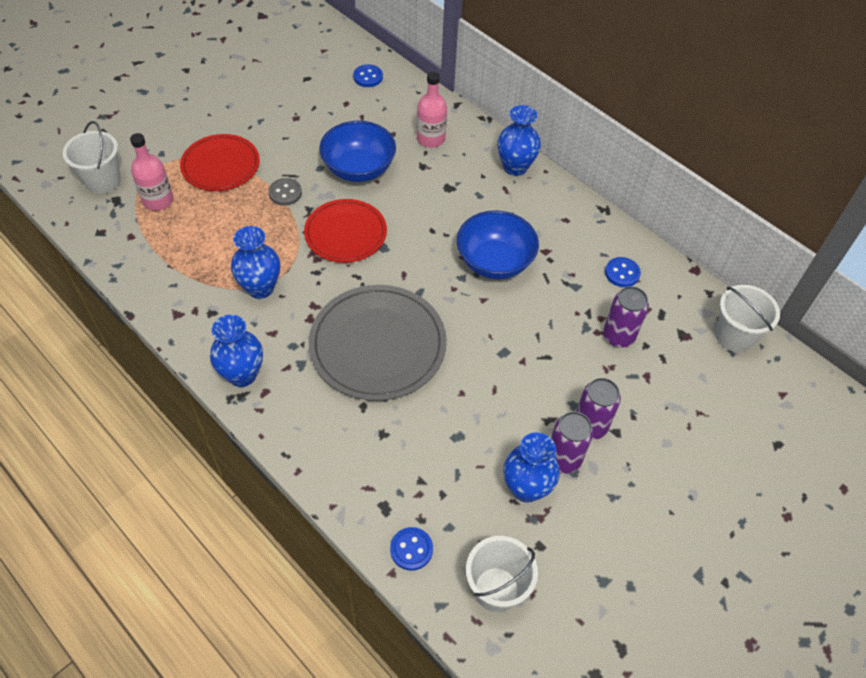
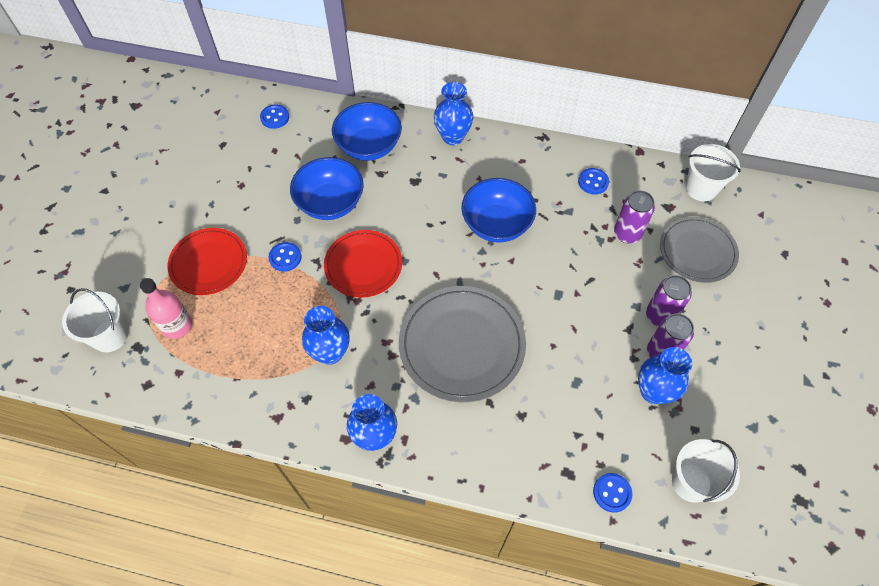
camera: 30 degrees left, 5 degrees up
(285, 193) = (285, 257): grey button -> blue button
(431, 139) = (369, 146): pink bottle -> blue bowl
(680, 391) = (697, 251): none -> grey plate

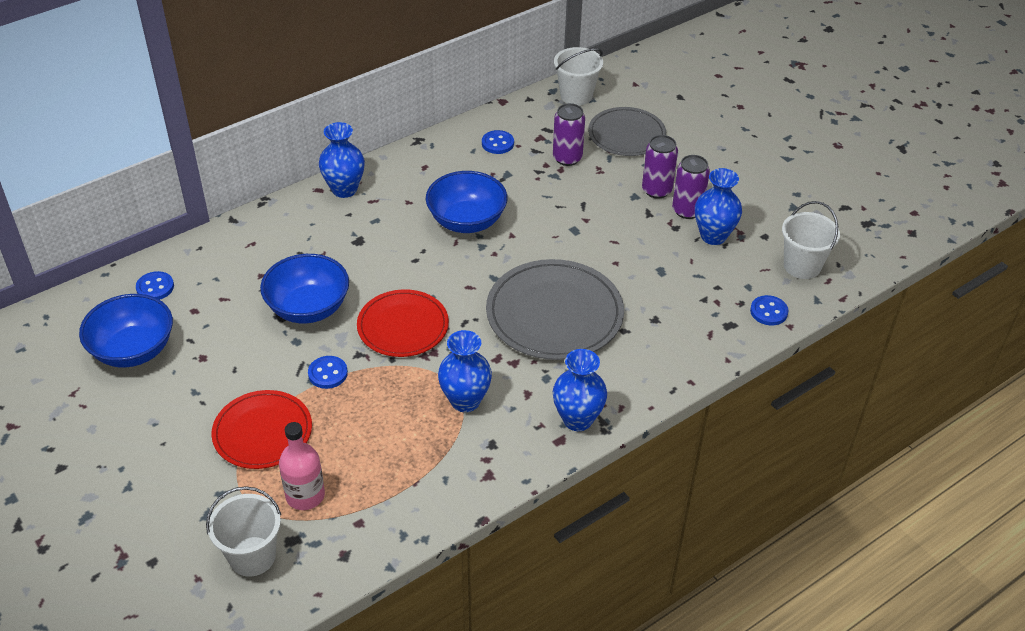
camera: 50 degrees left, 15 degrees down
(369, 146) = (280, 246): blue bowl -> blue bowl (133, 350)

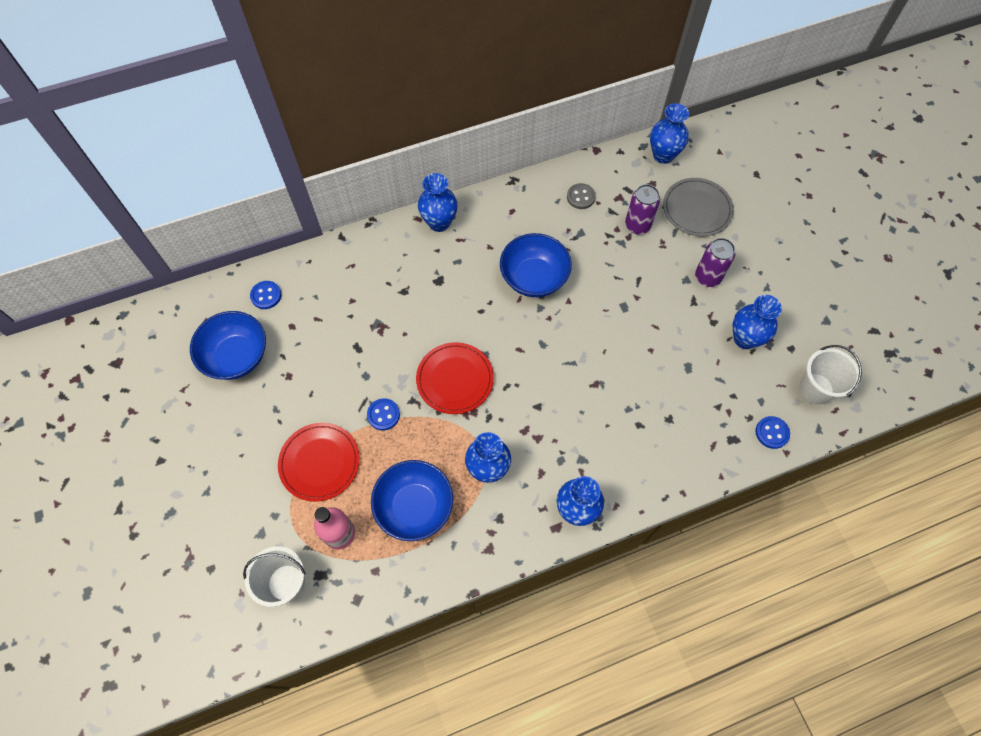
camera: 15 degrees right, 20 degrees up
(308, 308) = (382, 343): blue bowl -> blue bowl (414, 507)
(497, 143) = (580, 197): blue button -> grey button
(554, 314) = (584, 394): grey plate -> none
(576, 95) = (663, 155): white bucket -> blue vase
(687, 210) = (729, 305): purple can -> none

